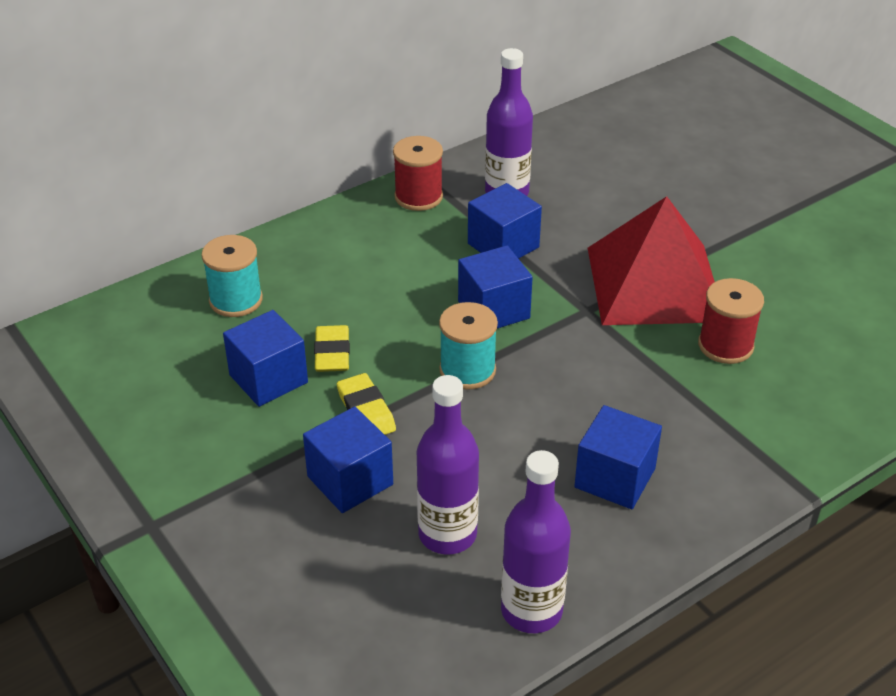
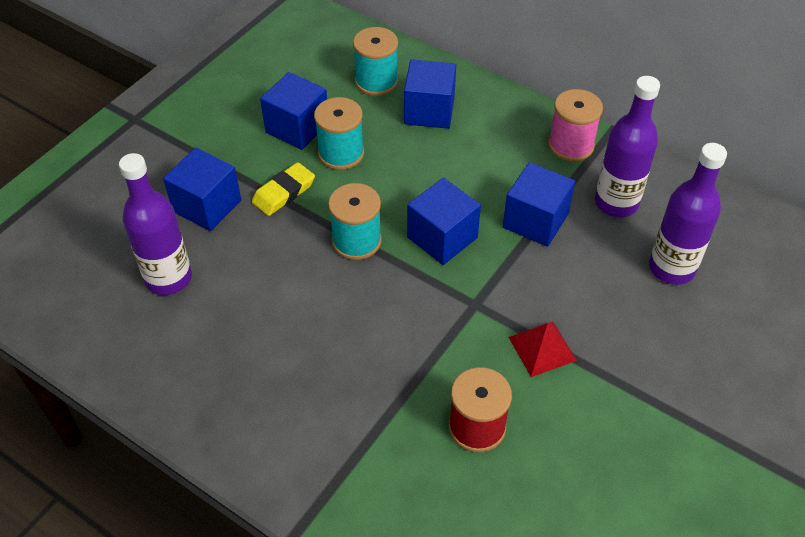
camera: 70 degrees right, 10 degrees up
(332, 353) = (341, 153): yellow eraser -> turquoise spool
(418, 197) = (571, 145): red spool -> pink spool
(531, 610) = (104, 351): purple bottle -> purple bottle (671, 268)
(615, 478) = (264, 374): blue cube -> blue cube (429, 111)
(654, 284) = (542, 348): red pyramid -> red pyramid, size x0.41

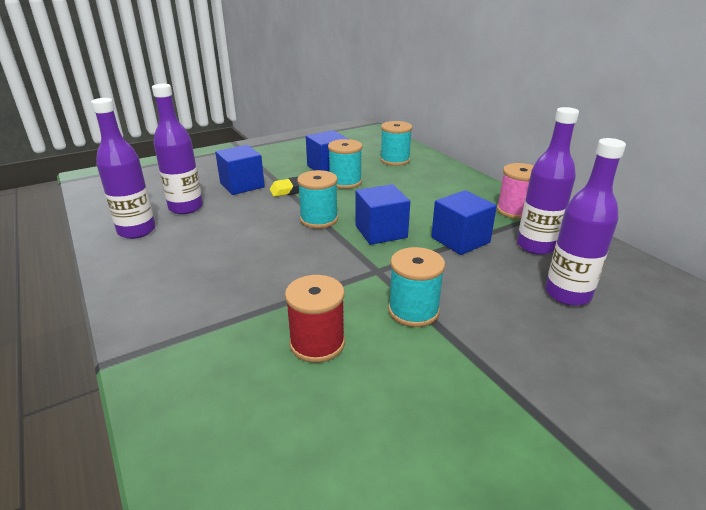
camera: 25 degrees right, 20 degrees down
(143, 345) = (137, 231): none -> purple bottle
(429, 111) = (420, 177): blue cube -> none
(542, 348) = (413, 311): red pyramid -> turquoise spool

